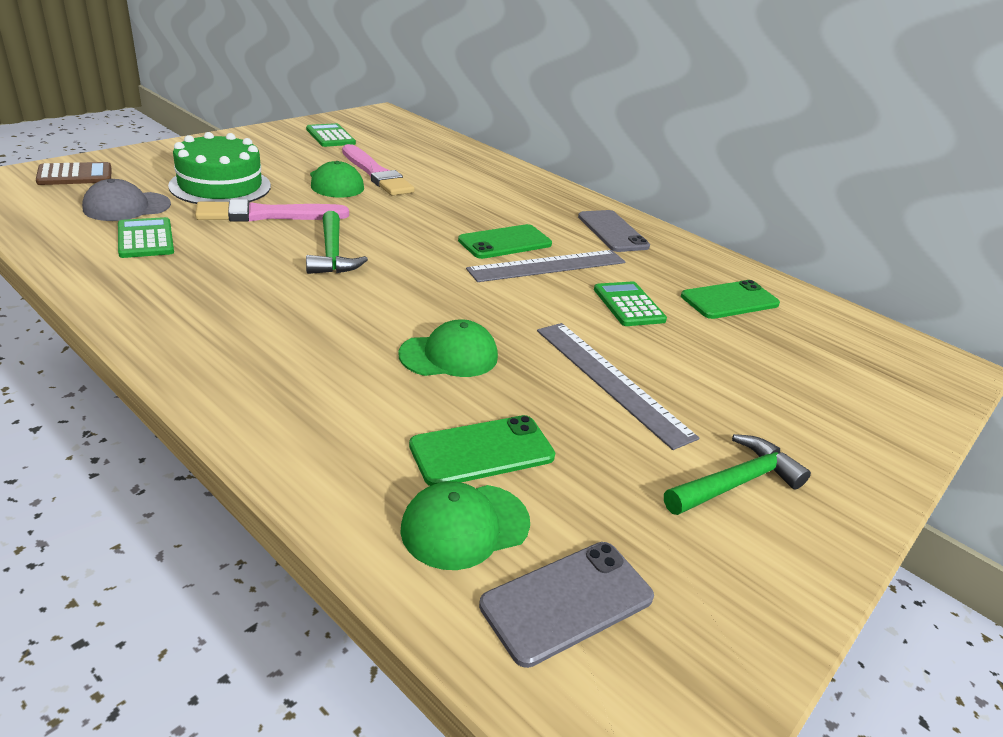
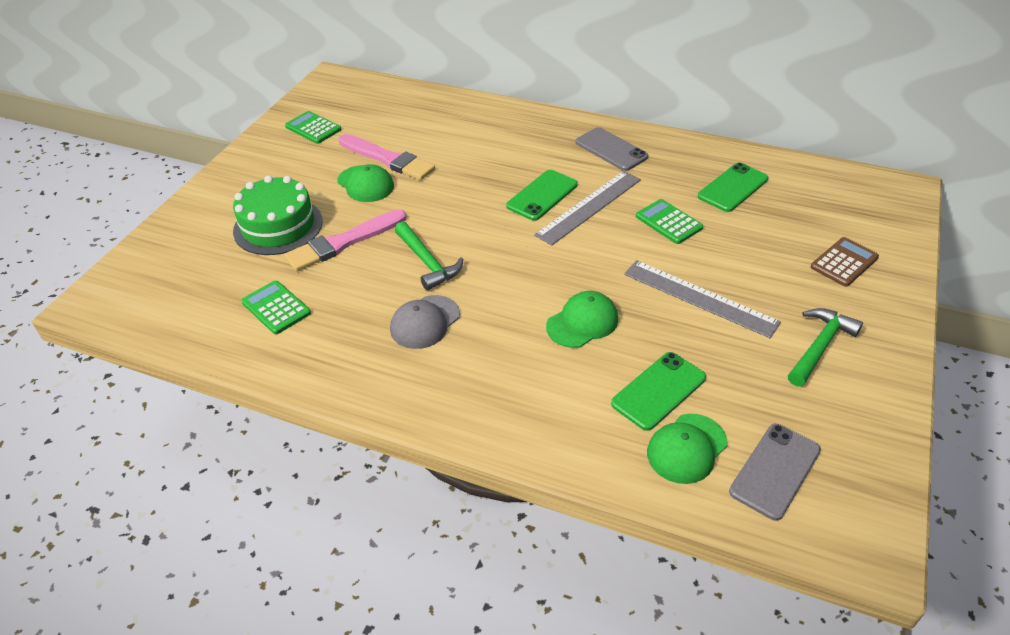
camera: 15 degrees left, 10 degrees up
(75, 175) = (150, 264): brown calculator -> brown calculator (844, 262)
(127, 207) = (228, 281): grey cap -> grey cap (425, 322)

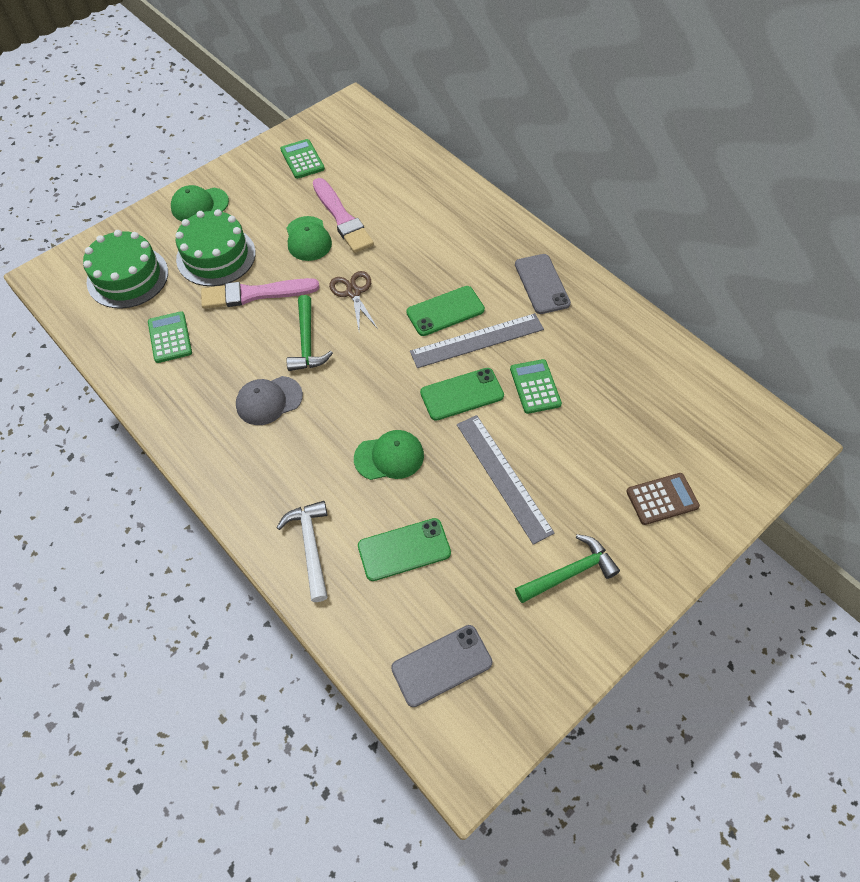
camera: 25 degrees right, 15 degrees up
(189, 273) = (127, 277): none -> green cake
(443, 209) = (353, 292): none -> brown scissors
(565, 426) = (310, 546): none -> white hammer
(686, 448) = (388, 611): green cap -> green cap (199, 205)
(733, 188) = (623, 373): green phone -> green phone (462, 394)

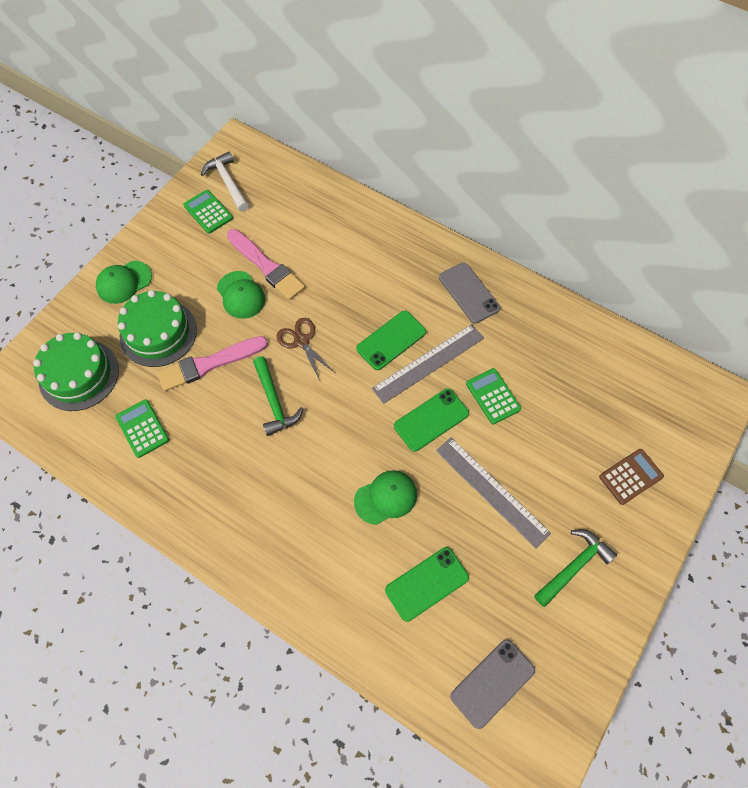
camera: 15 degrees left, 5 degrees up
(269, 400) = (258, 470): grey cap -> none
(310, 546) = (343, 603): white hammer -> white hammer (227, 182)

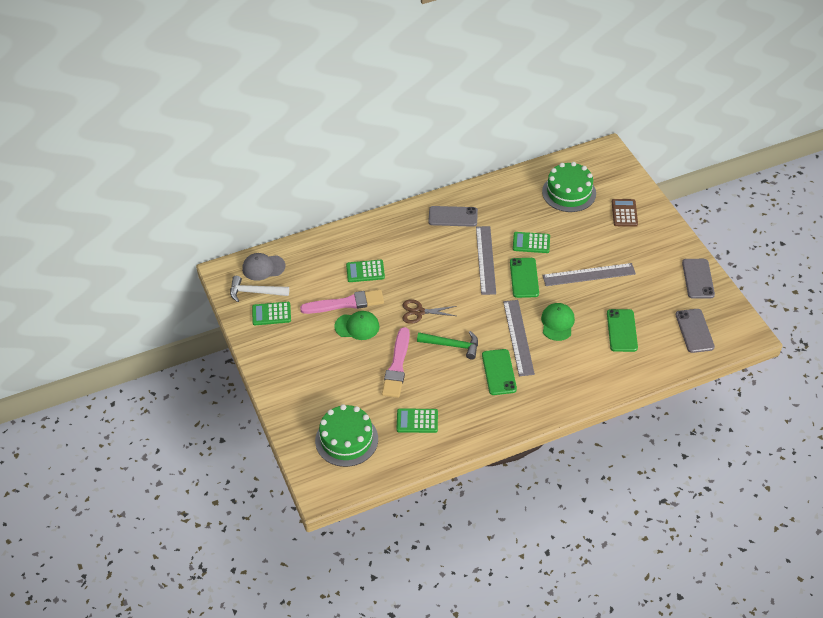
camera: 55 degrees left, 15 degrees down
(124, 282) = (290, 385): green cap -> none
(158, 333) = (349, 383): green cake -> green cake (569, 192)
(265, 170) = (263, 267): none -> grey cap
(324, 258) = (365, 271): none -> green calculator
(333, 466) = (518, 337): none -> grey ruler
(391, 340) = (455, 269): green phone -> green phone (499, 372)
(574, 566) = (656, 264): green hammer -> none
(590, 637) = (698, 279): none -> grey phone

